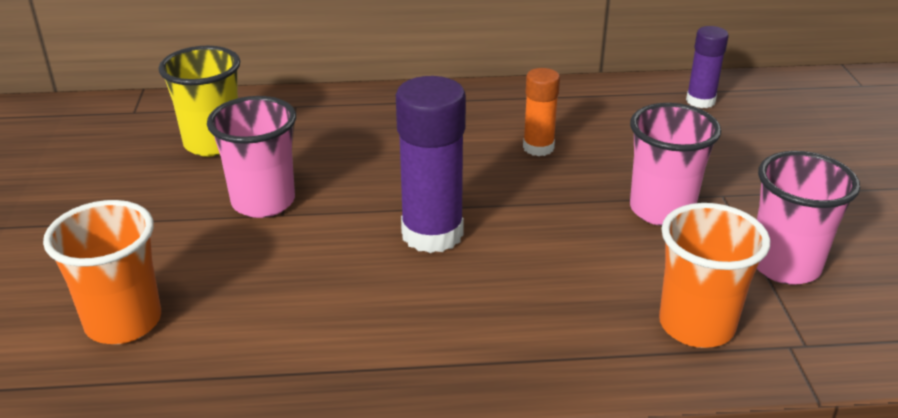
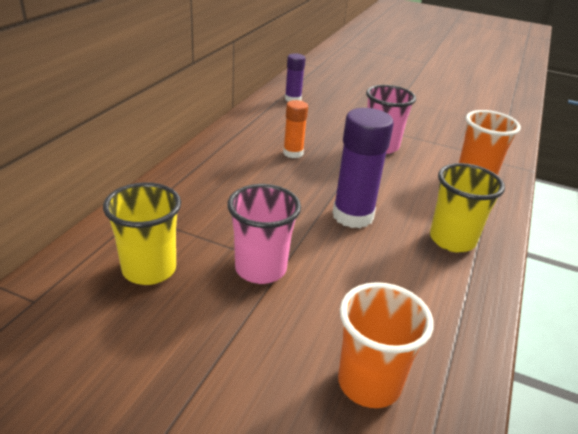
camera: 65 degrees left, 0 degrees up
(458, 333) = (452, 240): none -> yellow cup
(785, 265) = (443, 139): pink cup -> none

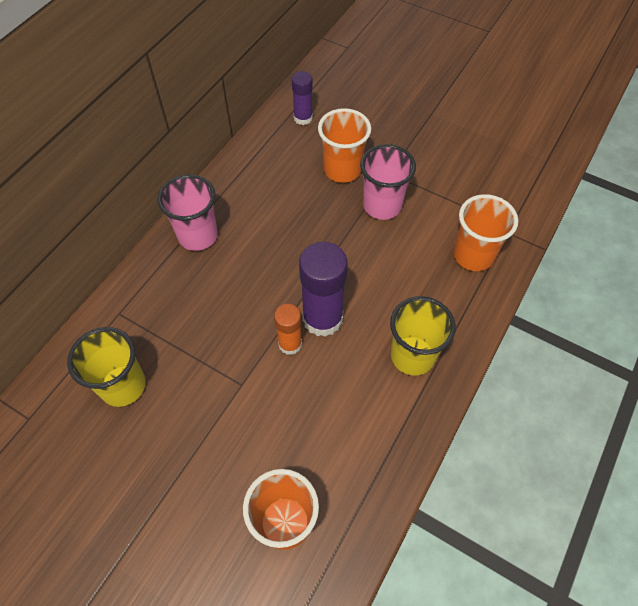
camera: 10 degrees right, 25 degrees up
(260, 269) = (220, 388): pink cup -> pink cup (198, 236)
(293, 153) = (283, 218): orange glue stick -> orange glue stick (290, 344)
(337, 126) = (342, 170): none -> orange cup

